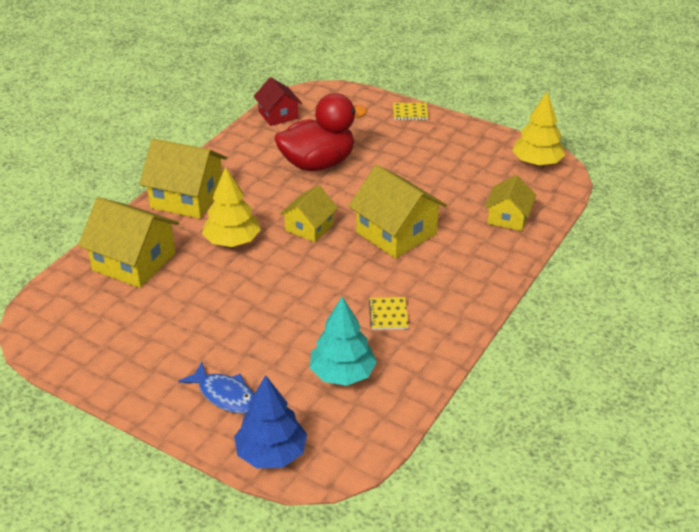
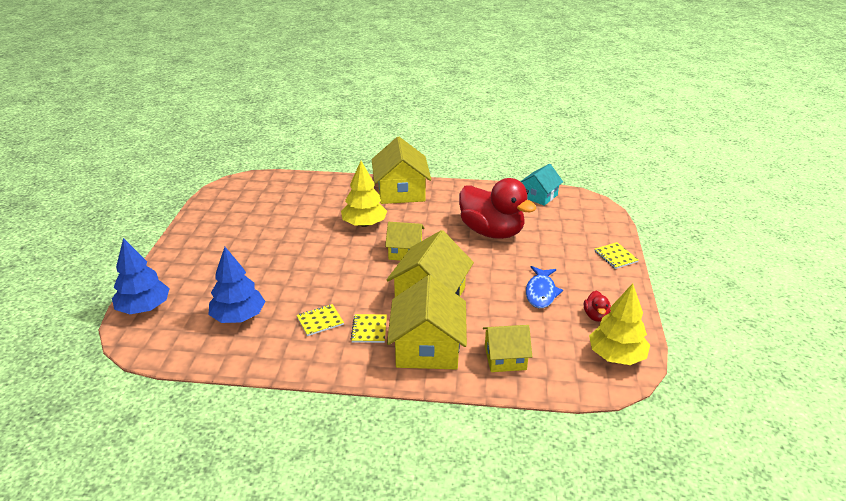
camera: 65 degrees right, 5 degrees down
(134, 261) = (317, 195): yellow house -> yellow house (427, 348)
(225, 395) = (197, 271): blue fish -> blue fish (541, 292)
(278, 115) = (539, 196): red house -> turquoise house
(342, 374) = (238, 317): turquoise tree -> blue tree
(422, 285) = (369, 329): none -> yellow notebook
(483, 153) = (595, 316): none -> red duck

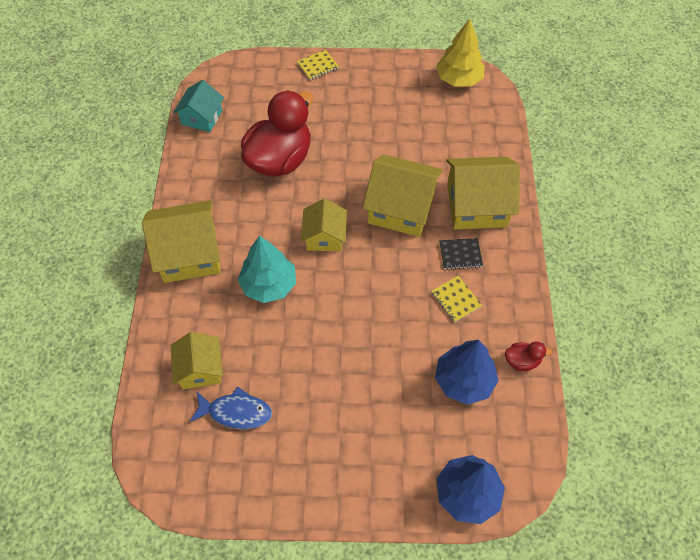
camera: 95 degrees left, 25 degrees up
(364, 224) = (269, 285): yellow tree -> turquoise tree
(369, 329) = (460, 254): yellow notebook -> black notebook
(505, 358) = (477, 150): yellow house -> yellow house (200, 369)
(539, 196) = (202, 117): turquoise house -> turquoise house turned 75 degrees clockwise
(541, 292) = (382, 123): blue fish -> blue fish (236, 412)
(595, 316) = (410, 87): red duck -> red duck (522, 361)

